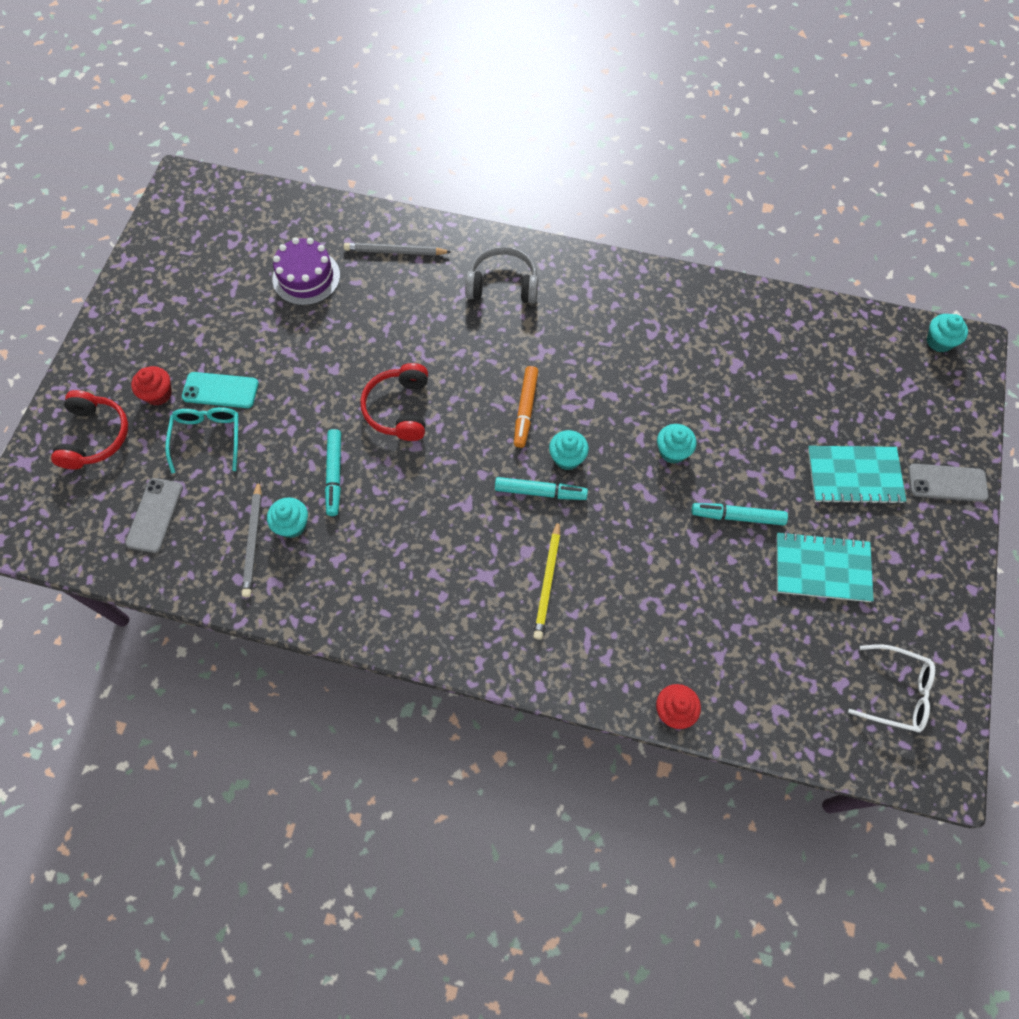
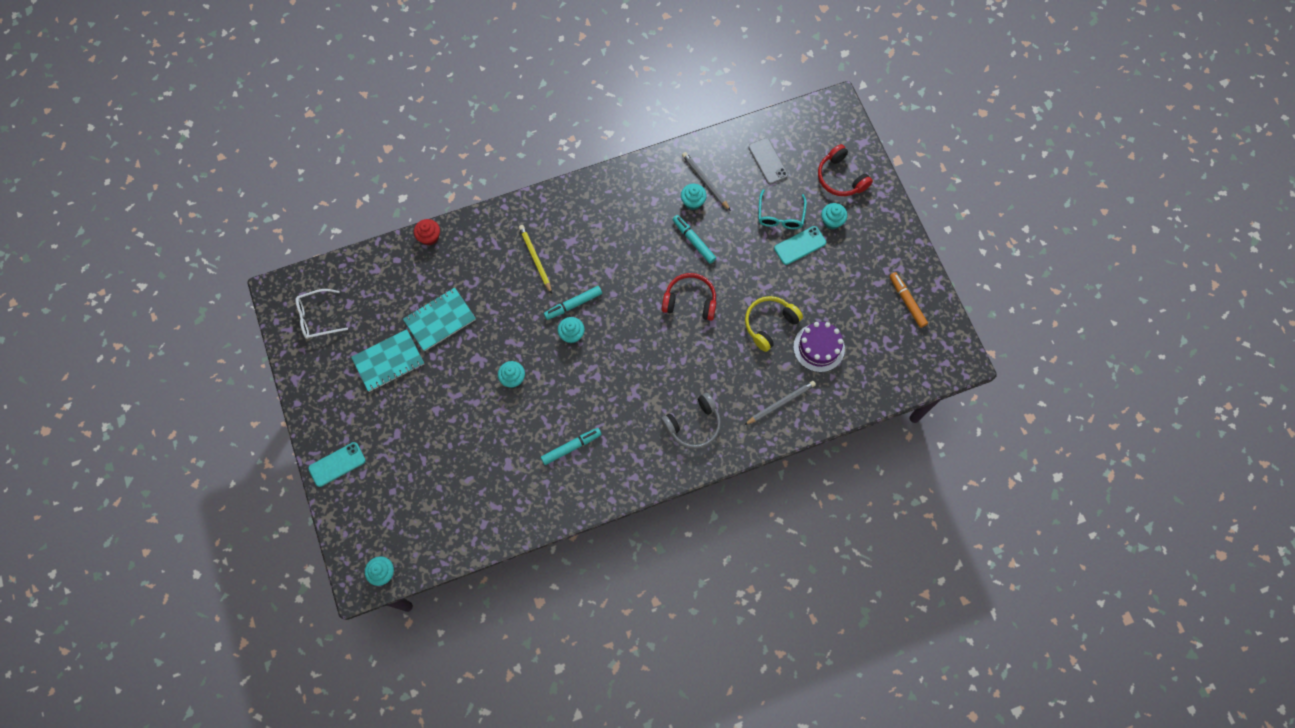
camera: 145 degrees right, 5 degrees up
(158, 394) = (832, 221): red cupcake -> turquoise cupcake
(207, 438) = (780, 216): turquoise glasses -> turquoise glasses turned 45 degrees clockwise
(335, 330) = (769, 324): none -> yellow headphones
(399, 409) = (690, 301): red headphones -> red headphones turned 45 degrees counterclockwise
(525, 409) = (617, 348): orange marker -> orange marker (907, 301)
(737, 516) = (452, 362): turquoise marker -> turquoise marker (571, 447)
(854, 476) = (396, 432): turquoise notebook -> turquoise notebook (440, 320)
(947, 483) = (337, 464): grey phone -> turquoise phone

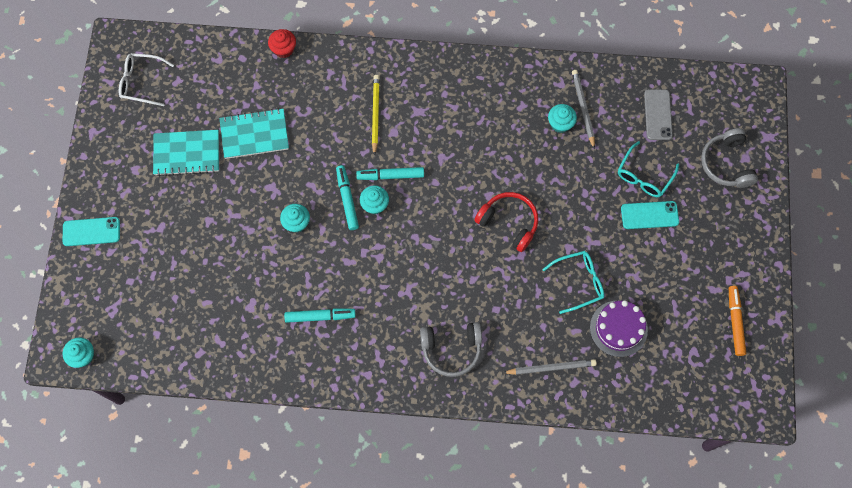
camera: 25 degrees right, 0 degrees up
(694, 241) = (542, 164): turquoise marker -> turquoise marker (347, 199)
(769, 324) = (579, 282): yellow headphones -> turquoise glasses
(832, 221) = (695, 204): turquoise cupcake -> none
(840, 178) = (726, 163): red headphones -> grey headphones

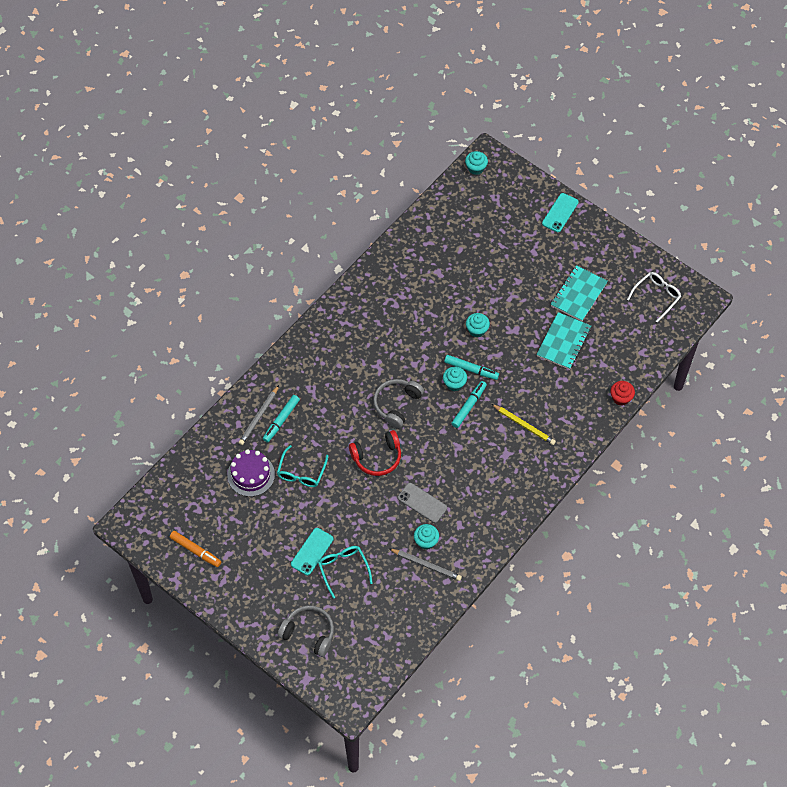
camera: 125 degrees right, 10 degrees down
(320, 316) = (400, 306): turquoise marker -> turquoise marker (281, 420)
(451, 349) = (318, 367): grey headphones -> grey headphones (397, 405)
(658, 115) = (382, 614): grey phone -> grey phone (422, 503)

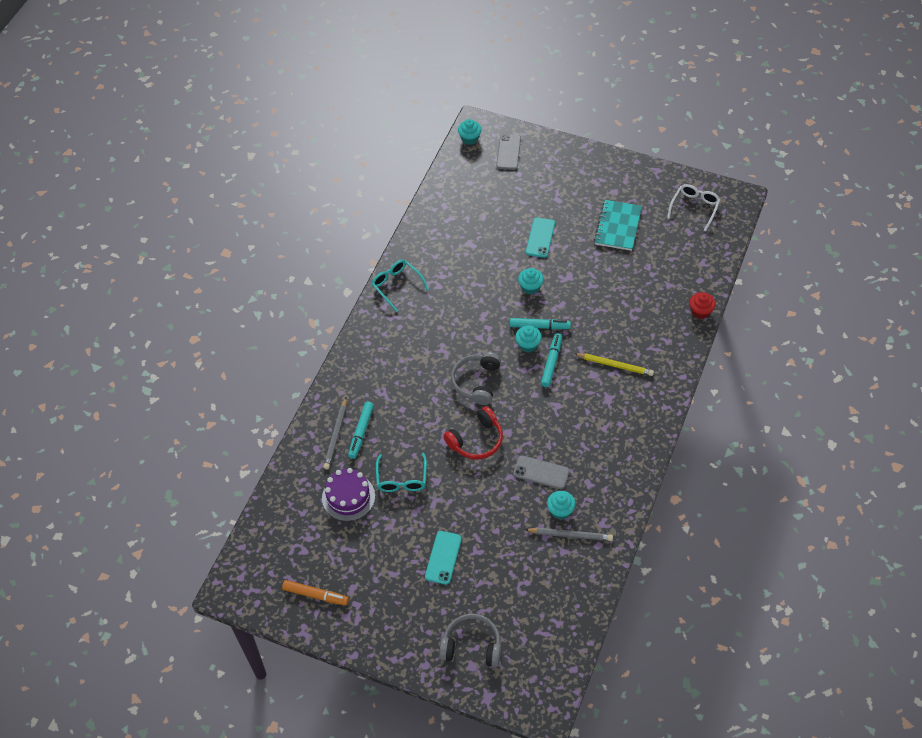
camera: 15 degrees left, 5 degrees down
(343, 569) = (483, 566): turquoise glasses -> turquoise glasses (396, 285)
(506, 192) = (508, 152): none -> grey phone
(560, 213) = (568, 157): turquoise phone -> turquoise phone (540, 237)
(563, 342) = (621, 274): turquoise notebook -> none

